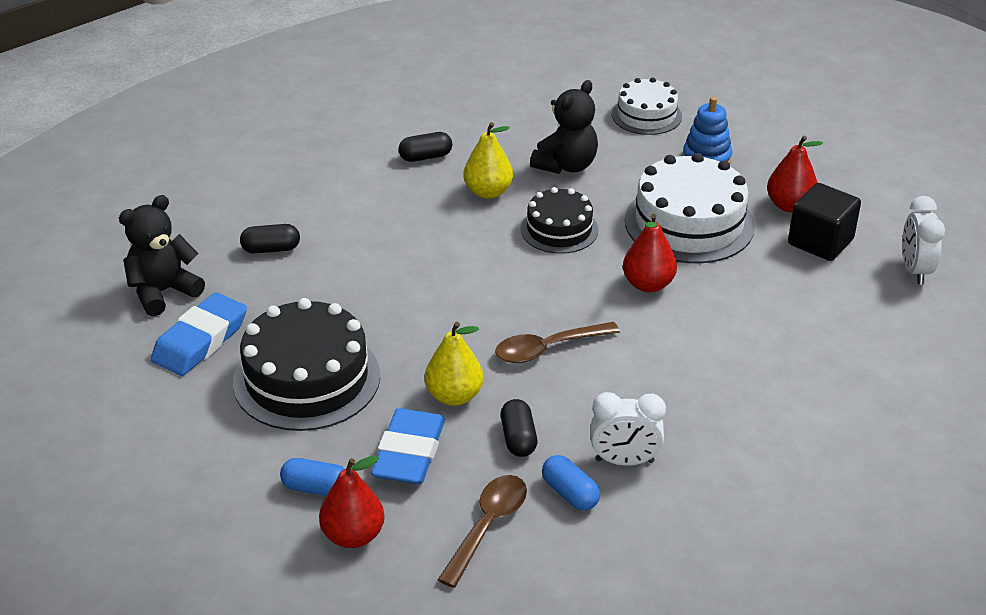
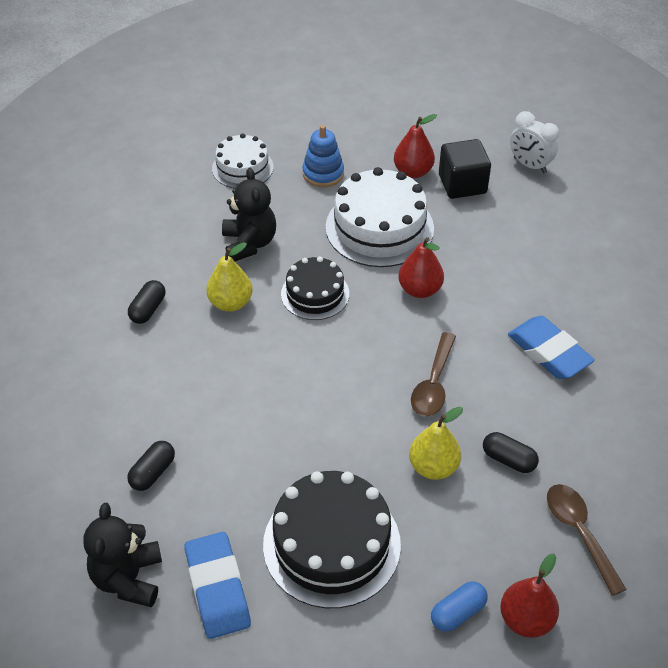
camera: 50 degrees left, 10 degrees up
(409, 453) = (469, 531): blue eraser -> blue eraser (549, 352)
(570, 493) = (584, 467): blue capsule -> none
(624, 461) = (578, 418): white clock -> none

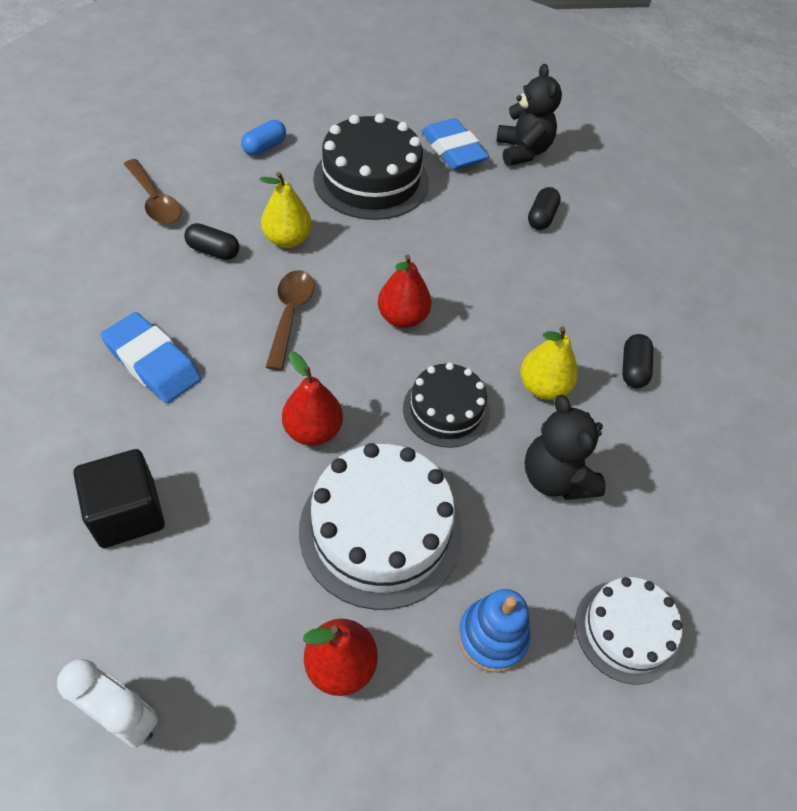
camera: 165 degrees right, 5 degrees up
(462, 184) = (253, 646): black cube -> black cube (127, 513)
(526, 619) = (210, 146): red pear -> red pear (402, 318)

